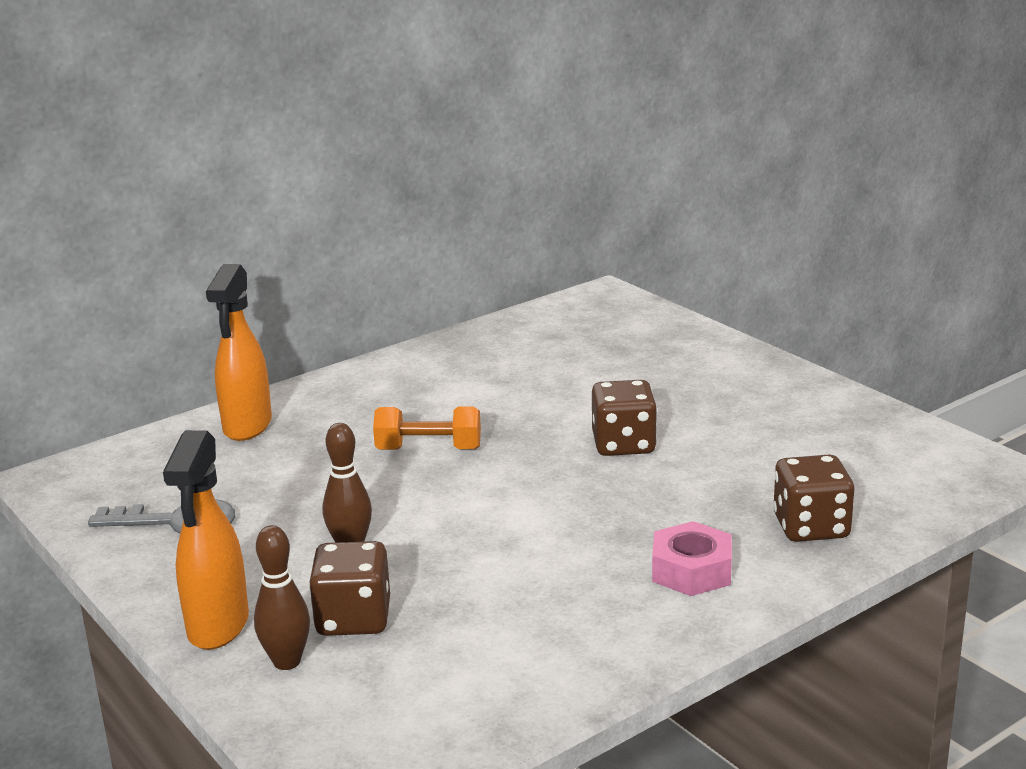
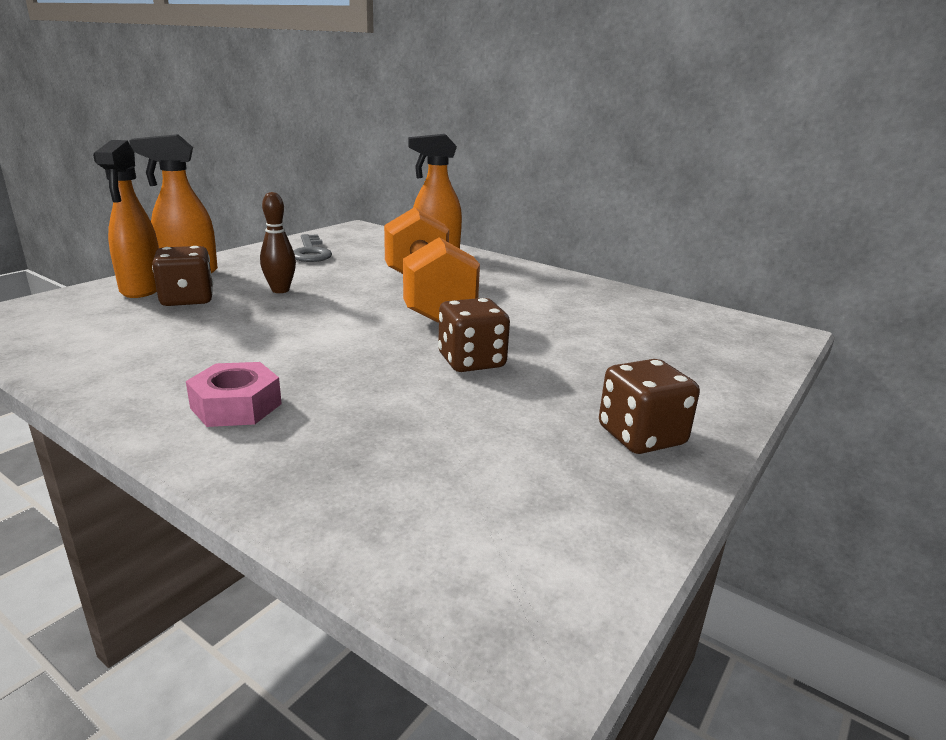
camera: 70 degrees right, 0 degrees up
(287, 662) = (141, 289): brown bowling pin -> orange spray bottle
(429, 449) = (427, 297): orange dumbbell -> orange dumbbell, size x1.99
(811, 527) = (326, 468): brown dice -> brown dice (641, 436)

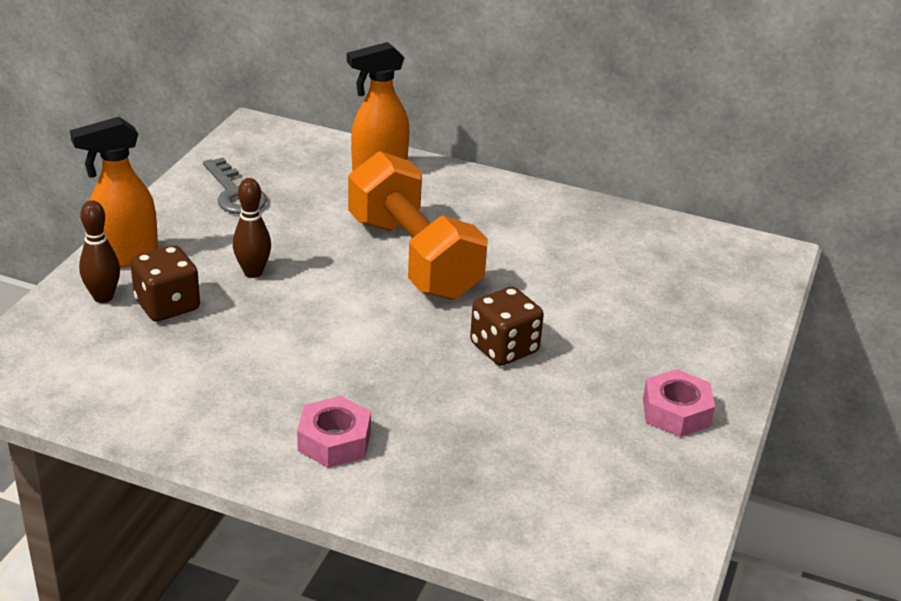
camera: 15 degrees left, 10 degrees up
(141, 289) = (103, 297): orange spray bottle -> brown bowling pin
(641, 436) = (676, 412): brown dice -> pink nut

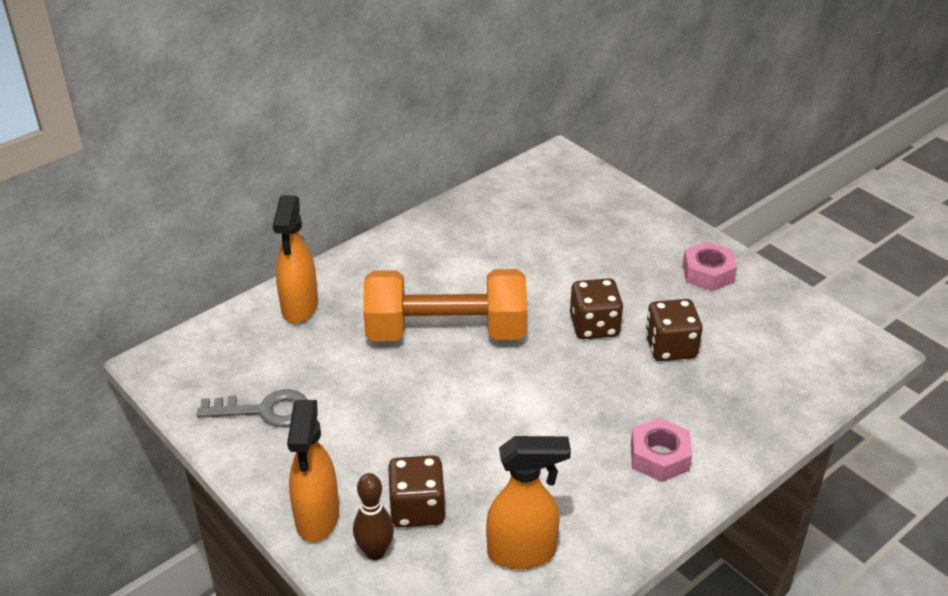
camera: 60 degrees left, 5 degrees up
(146, 381) = (522, 553): none -> orange spray bottle
(253, 272) = (403, 436): brown bowling pin -> none
(516, 411) = (670, 347): none -> brown dice

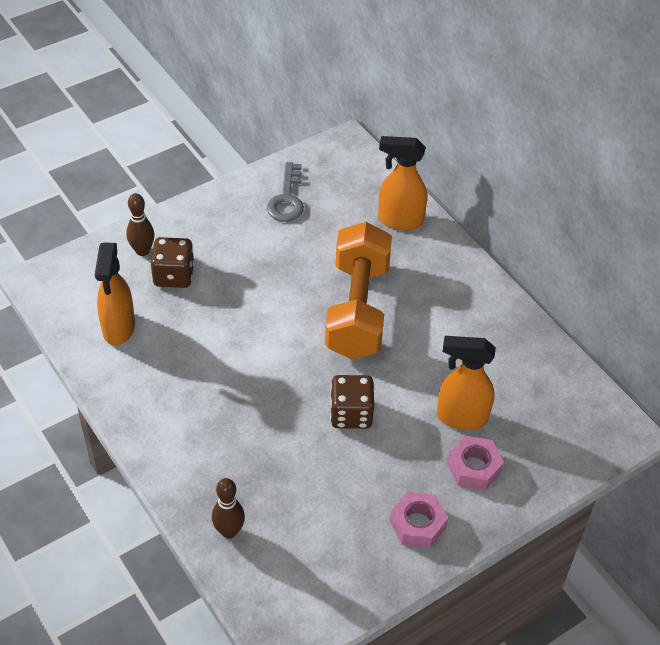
camera: 95 degrees right, 10 degrees up
(317, 519) = (179, 223): orange spray bottle -> orange spray bottle (461, 417)
(659, 456) = (187, 429): pink nut -> pink nut (474, 468)
(670, 347) = (314, 466): brown dice -> none
(775, 403) = (229, 531): none -> brown bowling pin

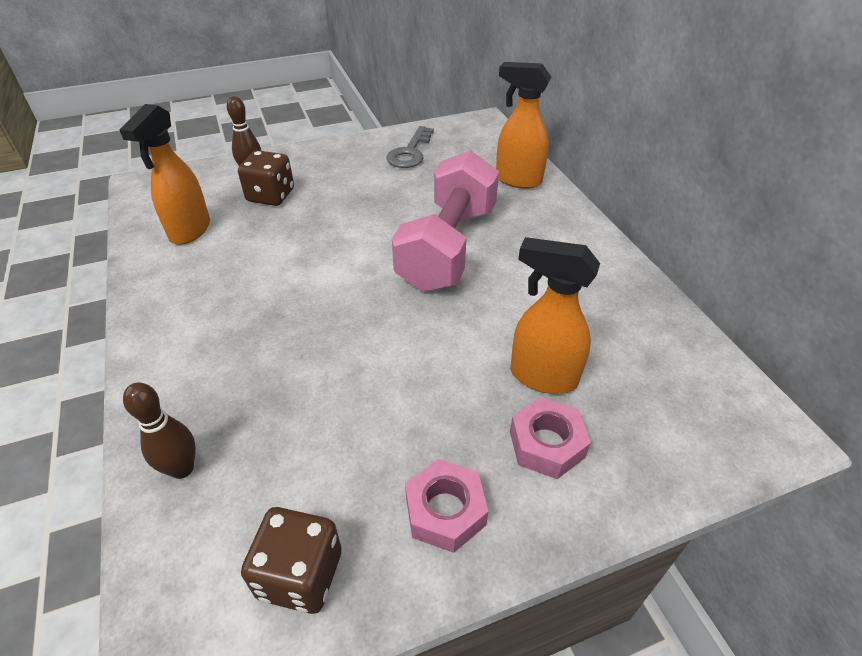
camera: 15 degrees right, 5 degrees down
(351, 414) = (402, 350): brown dice -> brown dice (300, 574)
(358, 309) = (448, 247): orange dumbbell -> pink dumbbell

